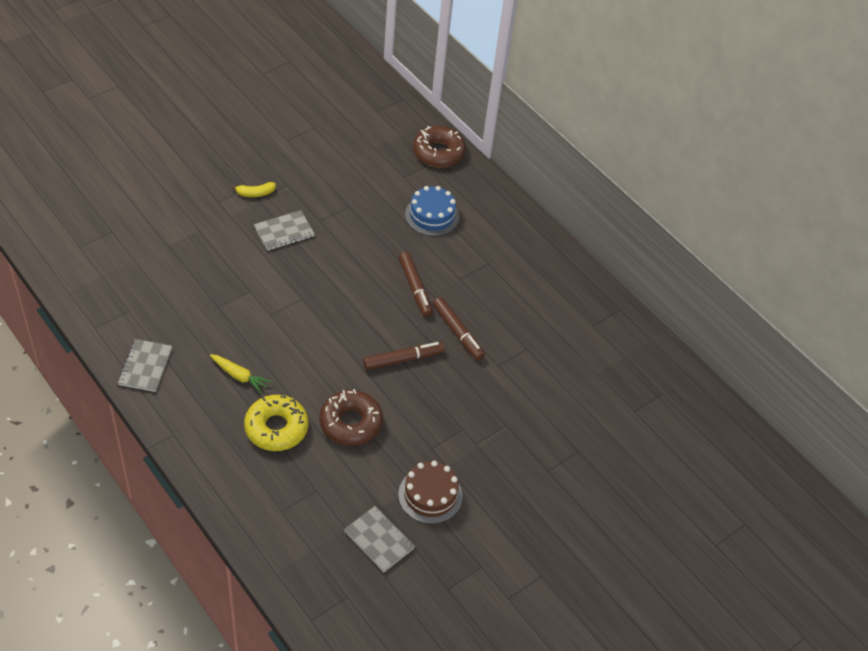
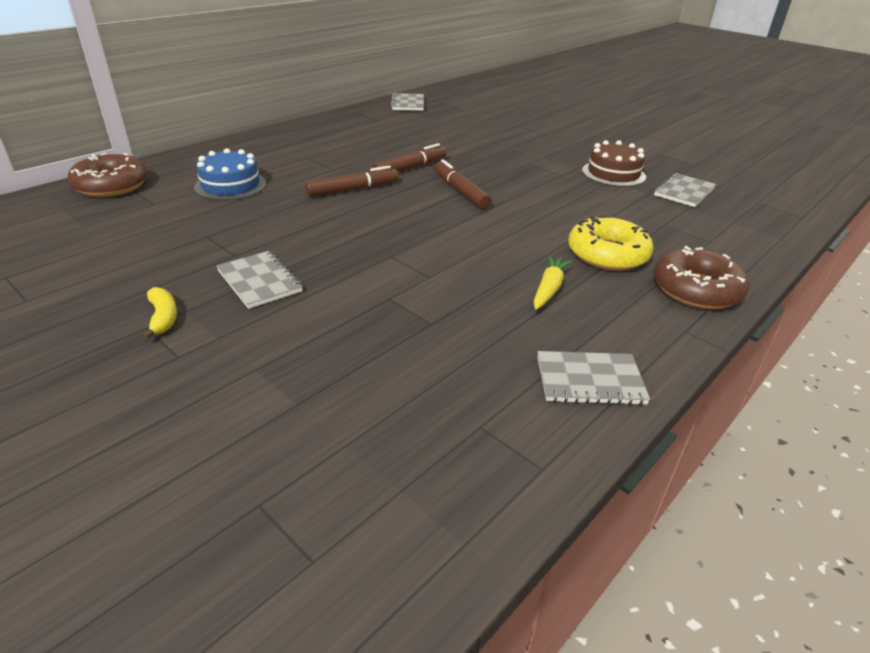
camera: 95 degrees left, 15 degrees down
(351, 423) = (564, 212): brown donut -> brown donut (696, 289)
(652, 360) = (408, 104): none -> grey notebook

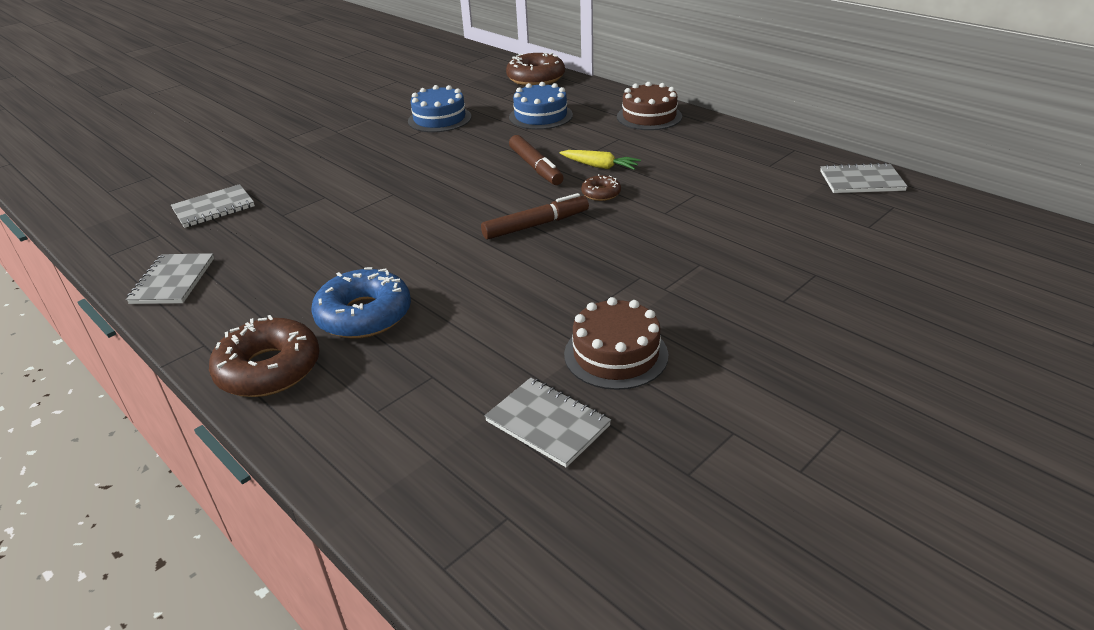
camera: 95 degrees right, 0 degrees up
(163, 318) = (332, 128): yellow banana -> none
(194, 238) = (439, 119): none -> blue cake
(259, 281) = (367, 148): grey notebook -> grey notebook (214, 208)
(266, 144) = (649, 116): none -> brown cake
(410, 168) = (601, 193): brown marker -> brown donut
(549, 289) = (309, 271): yellow carrot -> yellow carrot (600, 166)
(607, 254) = (364, 315): yellow donut -> blue donut

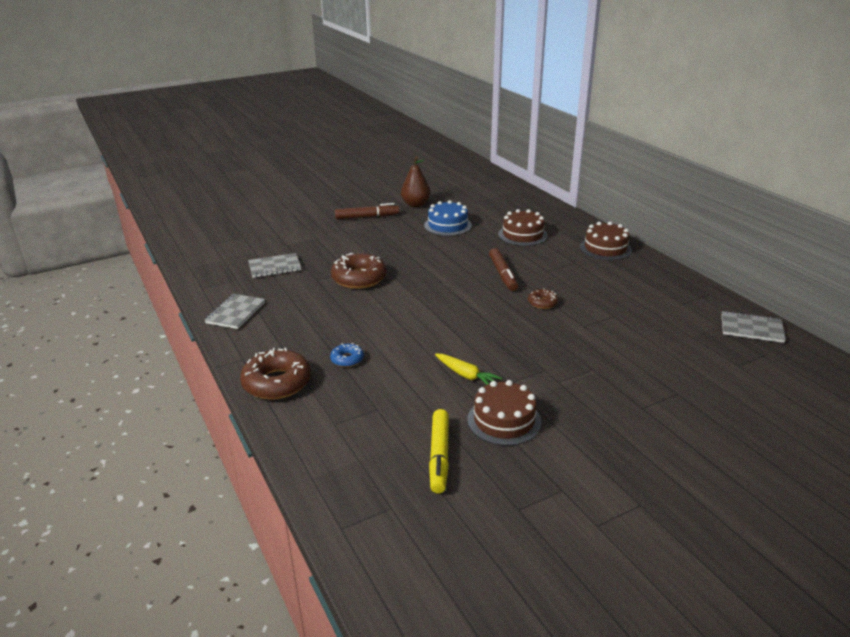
camera: 15 degrees right, 5 degrees down
(364, 315) = (347, 359): blue donut -> blue donut, size x0.51
(387, 100) = (415, 204): none -> brown pear
(536, 78) = (531, 203): brown donut -> brown donut (359, 278)
(536, 225) = (486, 318): brown marker -> brown marker (367, 217)
(540, 116) = (522, 235): blue cake -> brown cake
(547, 423) = (439, 456): grey notebook -> yellow marker
(600, 166) = (551, 282): yellow carrot -> yellow carrot (466, 375)

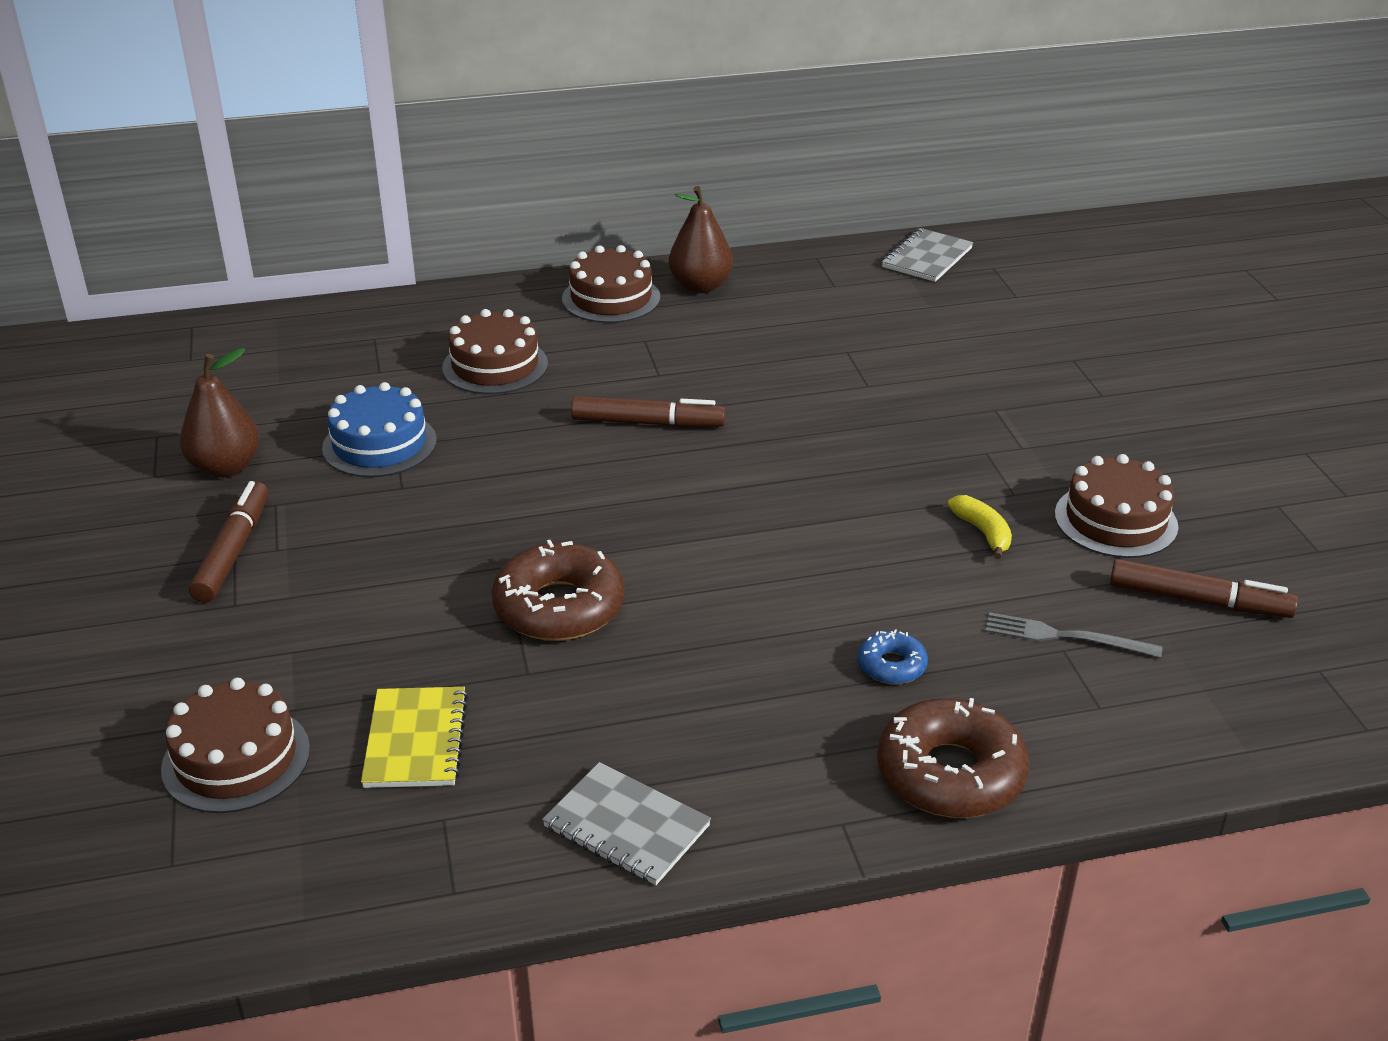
camera: 75 degrees left, 5 degrees up
(260, 241) = (236, 759): none -> brown cake
(274, 267) = (416, 740): grey notebook -> yellow notebook
(387, 409) = (1065, 637): none -> grey fork
(439, 456) = (1198, 601): yellow marker -> brown marker
(466, 375) = (983, 532): yellow carrot -> yellow banana
(542, 303) = (775, 406): brown donut -> none
(640, 267) = (700, 286): none -> brown pear

